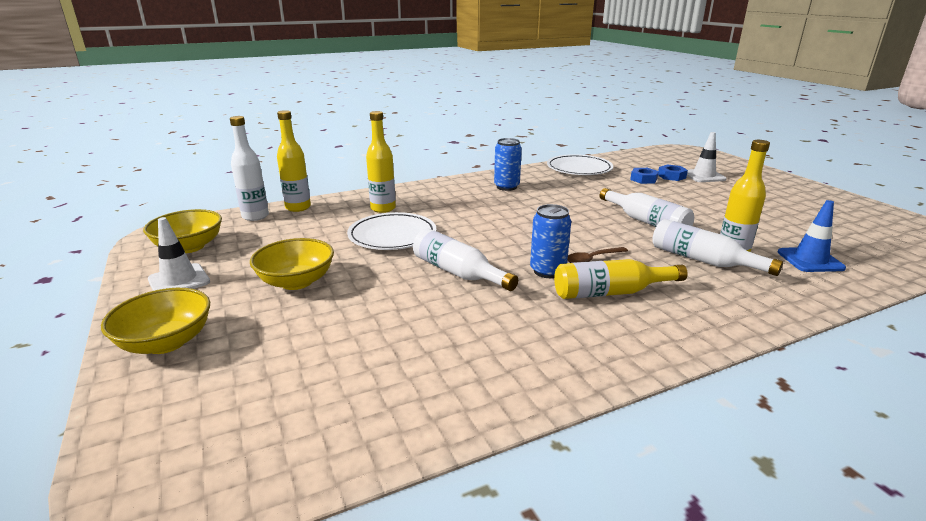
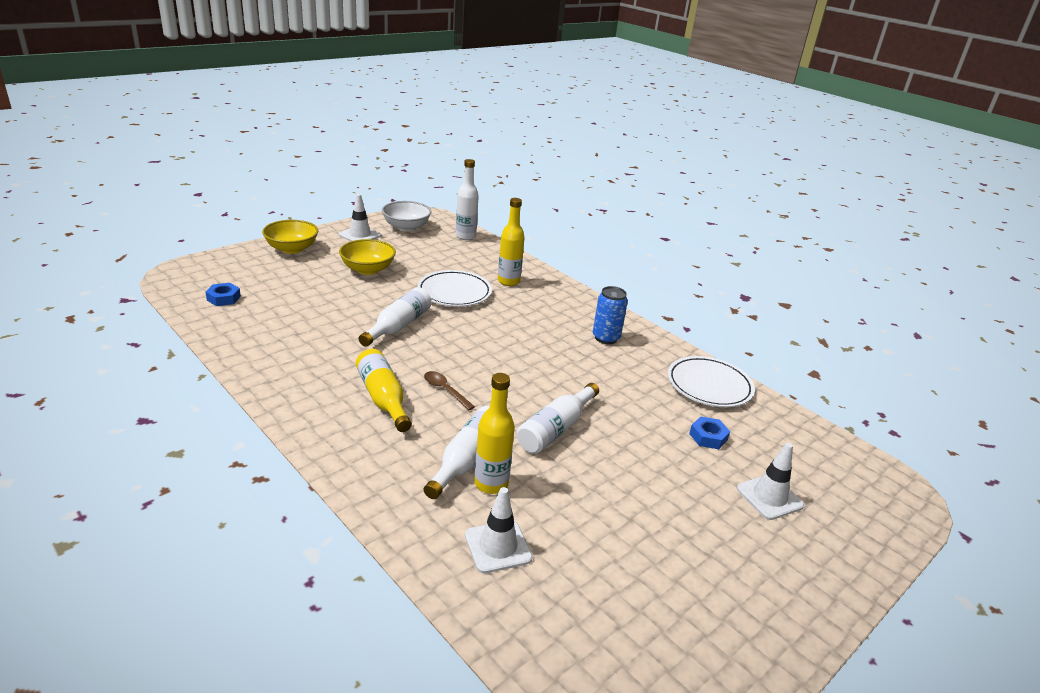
camera: 70 degrees right, 5 degrees up
(189, 247) = (406, 227): yellow bowl -> white bowl
(298, 207) = (491, 248): yellow bottle -> none
(547, 271) = (413, 366): blue can -> none
(671, 176) = (742, 464): blue nut -> blue nut (223, 298)
(810, 260) = (498, 546): blue traffic cone -> white traffic cone

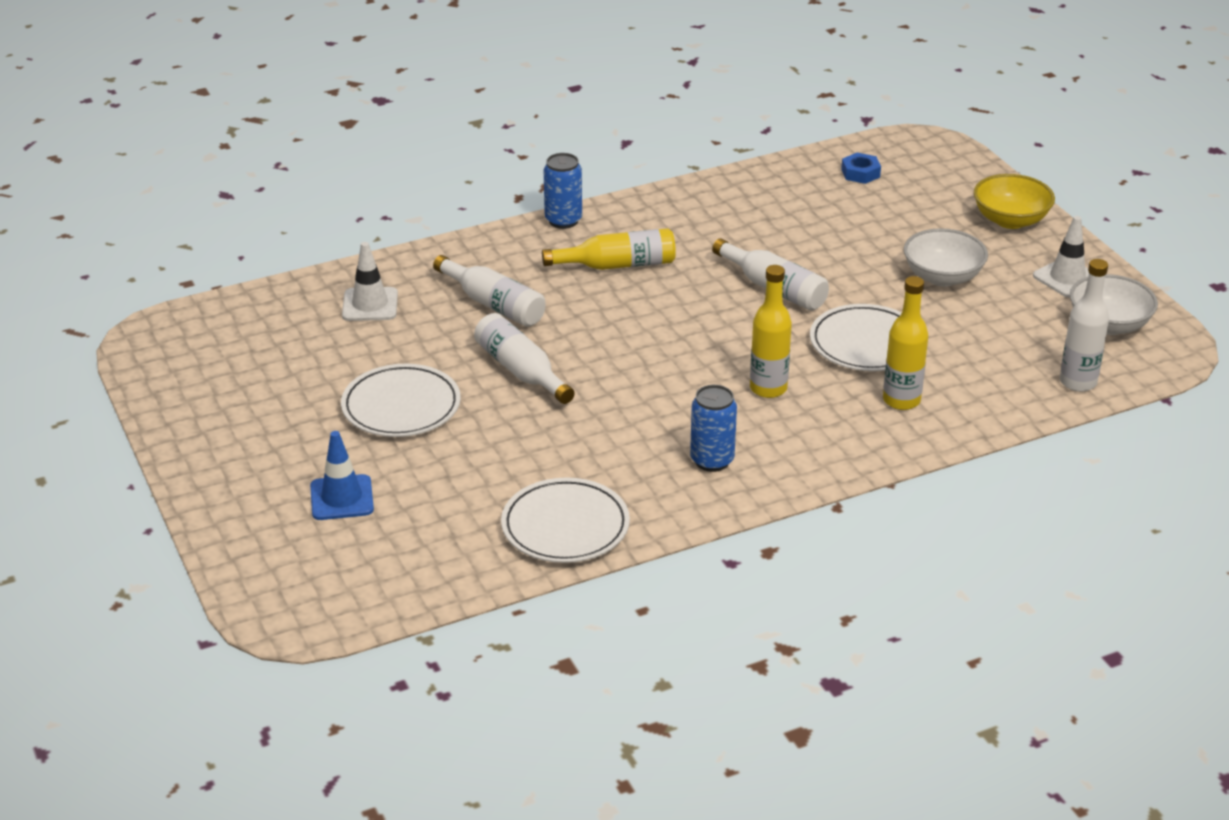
camera: 110 degrees right, 5 degrees up
(310, 438) = (563, 220): none -> blue can
(368, 269) = (942, 277): yellow bowl -> white bowl
(445, 390) = (620, 306): brown spoon -> none
(491, 484) = (452, 314): yellow bottle -> yellow bottle (768, 388)
(639, 488) = (401, 406): none -> white plate
(708, 437) = (460, 486): blue nut -> none
(769, 497) = (341, 498): white traffic cone -> blue traffic cone

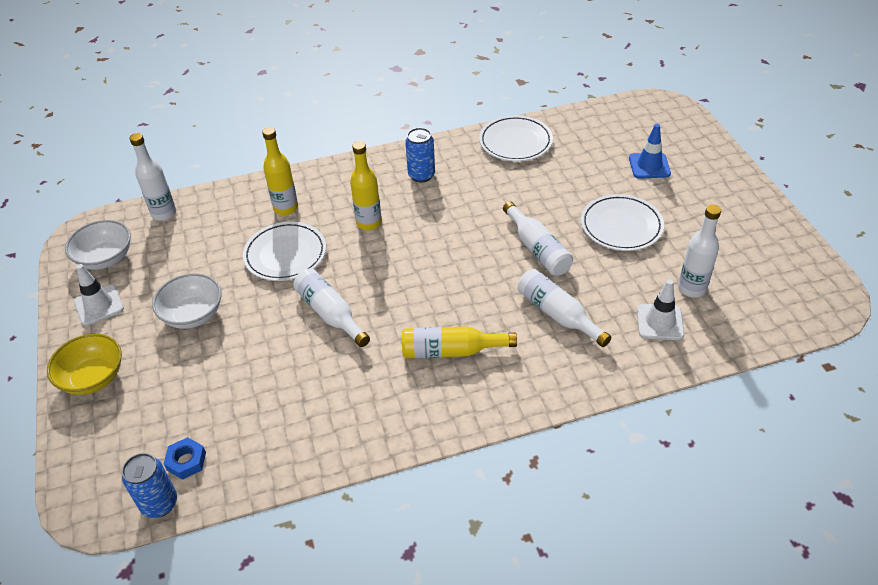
camera: 170 degrees left, 10 degrees up
(321, 340) = (692, 288): none -> white bottle
(563, 220) = (492, 415): blue can -> blue can (159, 504)

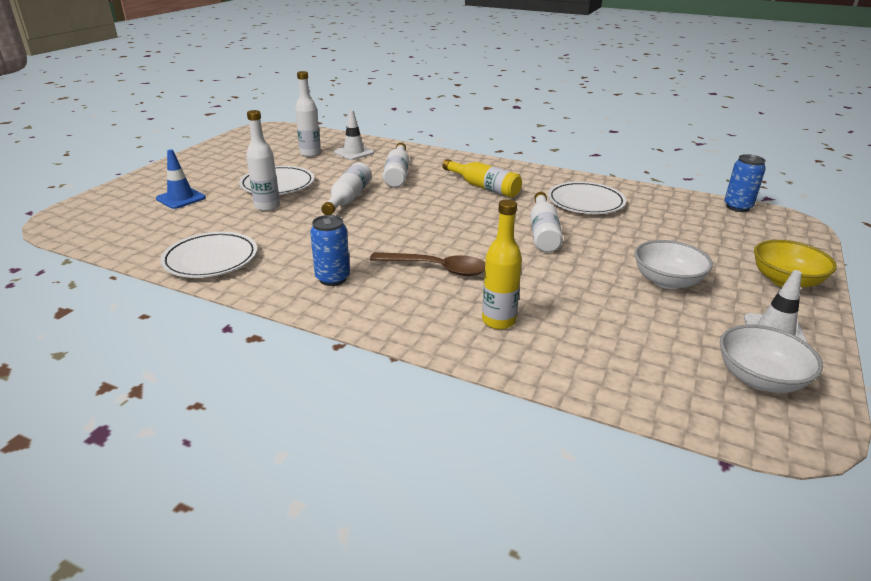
camera: 140 degrees left, 15 degrees down
(164, 213) = (656, 395): white bottle -> white bottle (267, 206)
(186, 461) = (711, 214): blue nut -> none
(285, 254) = (541, 283): white plate -> white plate (585, 202)
(369, 223) = (436, 268): yellow bottle -> brown spoon

